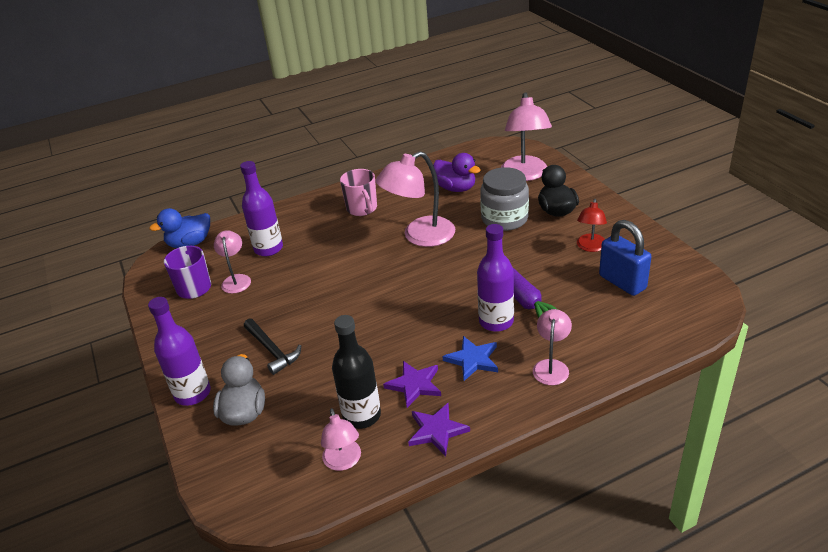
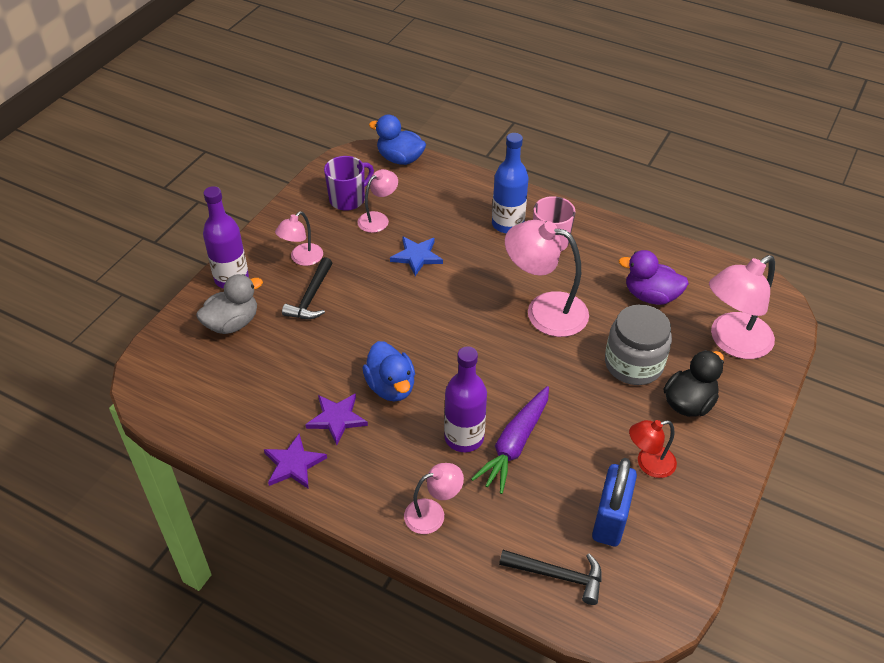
camera: 50 degrees right, 10 degrees up
(268, 249) = (435, 213): purple bottle -> none
(322, 220) = (507, 224): none -> blue bottle
(344, 462) = (221, 418): pink lamp -> pink lamp (302, 259)
(361, 415) = (277, 401): black bottle -> none
(412, 341) = (391, 387): none -> blue duck
(456, 188) = (650, 296): purple duck -> purple duck turned 105 degrees clockwise
(473, 360) = (398, 445): blue star -> blue star (417, 256)
(650, 325) = (557, 576): none -> black hammer

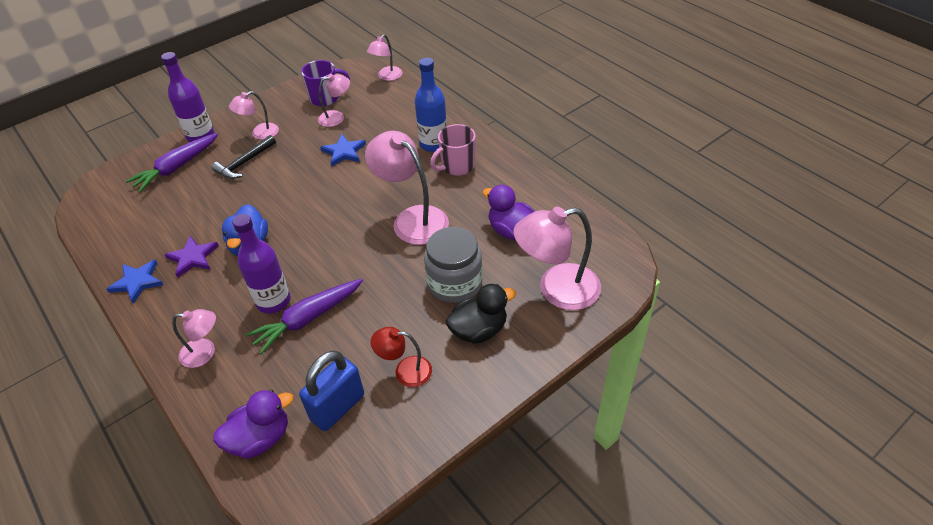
camera: 25 degrees right, 0 degrees up
(232, 323) = (176, 167): grey duck -> purple carrot
(293, 464) = (137, 282): purple star -> blue star
(400, 159) = (387, 77): blue duck -> pink lamp
(557, 576) = (260, 438): black hammer -> purple duck

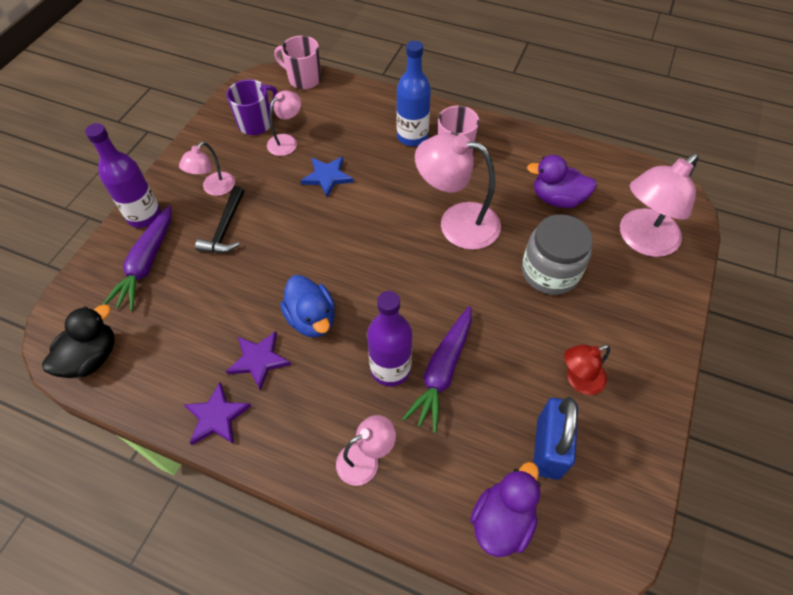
camera: 30 degrees left, 10 degrees up
(137, 282) = (216, 417): blue star -> purple star
(387, 77) = (303, 79): pink lamp -> pink mug
(479, 330) = (609, 309): black duck -> black duck (92, 357)

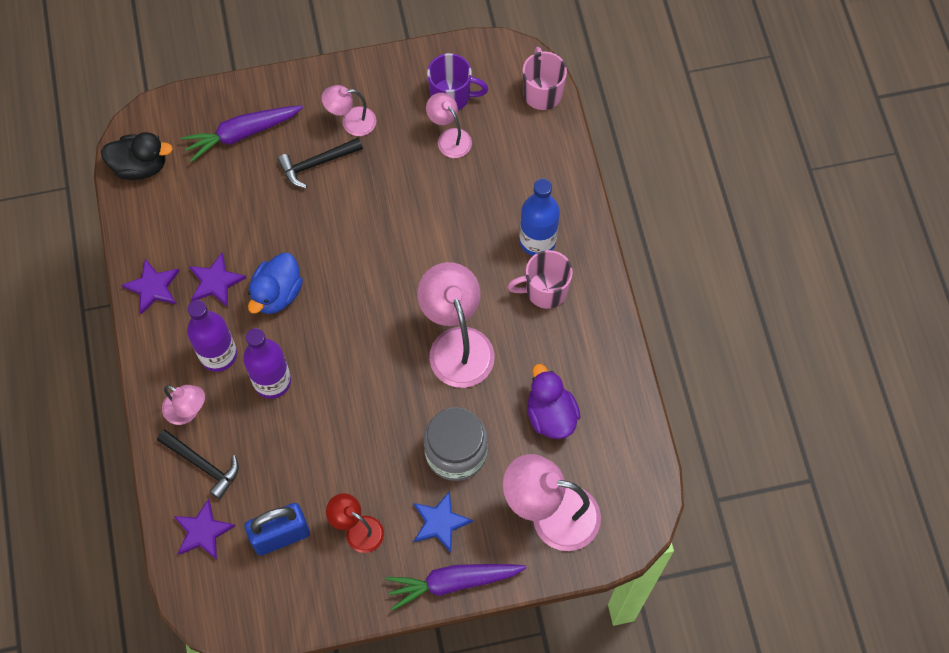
camera: 55 degrees right, 10 degrees up
(144, 216) = (285, 92): purple bottle -> purple bottle (218, 355)
(287, 141) = (449, 138): pink lamp -> pink lamp turned 135 degrees counterclockwise
(327, 177) = (432, 202): blue star -> blue star (440, 522)
(431, 478) = (202, 465): none -> black hammer
(442, 371) = (296, 421): purple carrot -> purple carrot (453, 582)
(502, 520) = (203, 531): purple duck -> purple star

